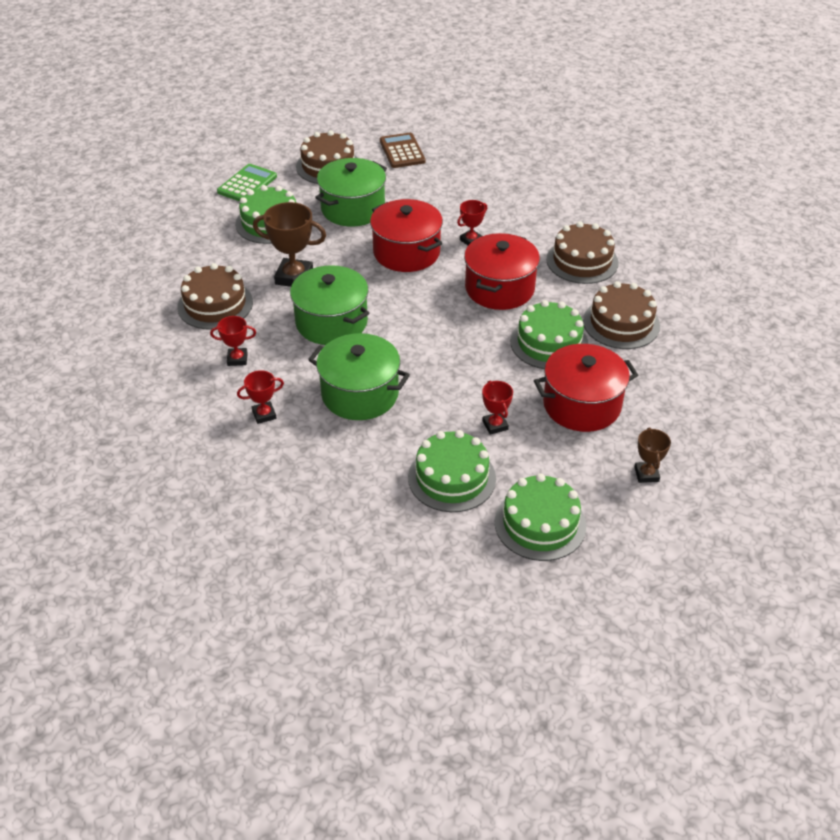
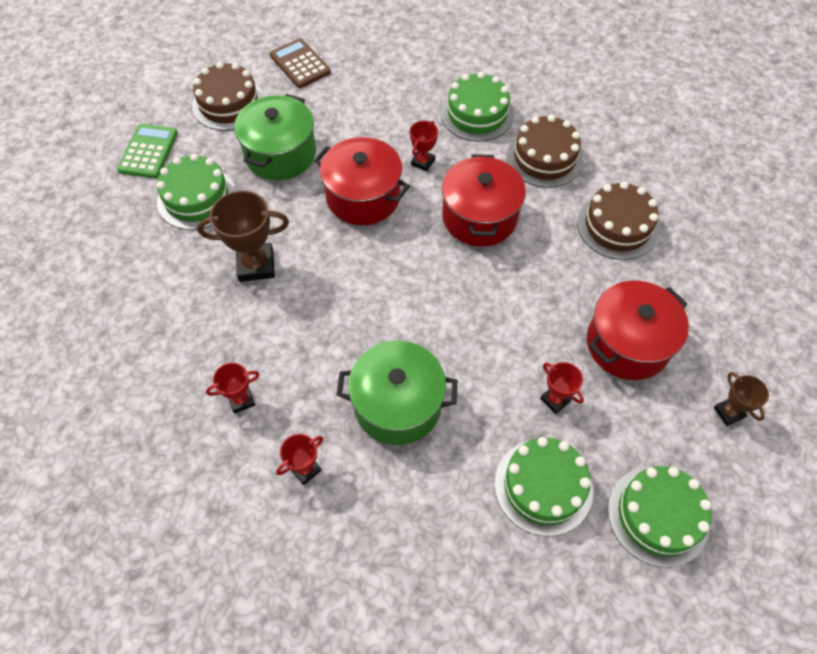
camera: 20 degrees left, 15 degrees up
(215, 304) = (183, 330): brown cake -> none
(331, 322) = (324, 315): green pot -> none
(549, 343) = (559, 273): green cake -> green cake (477, 114)

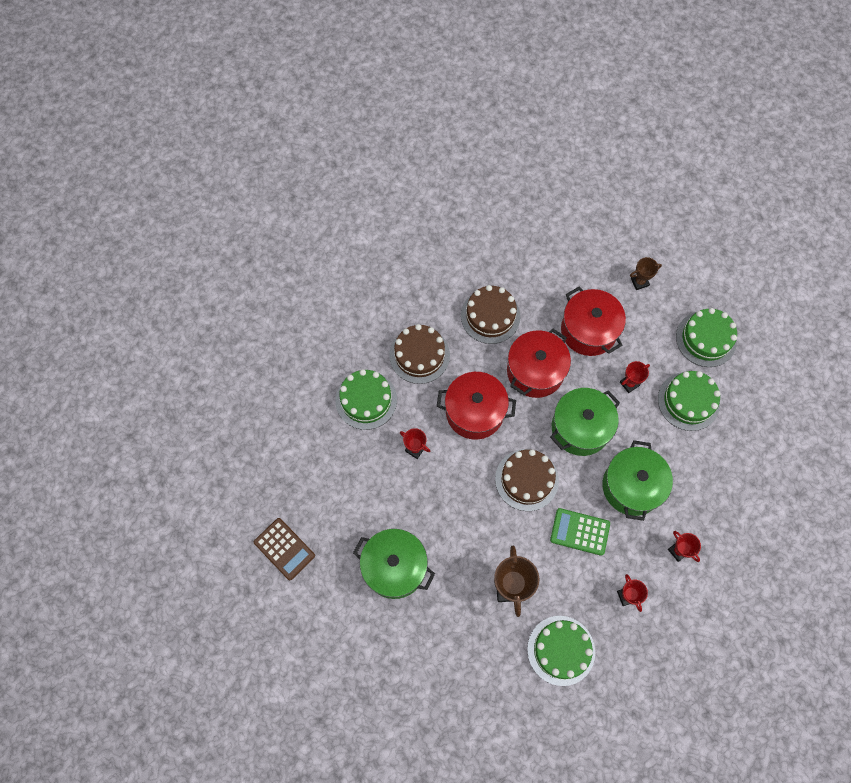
camera: 85 degrees left, 10 degrees up
(148, 151) = (380, 688): green calculator -> green calculator (580, 532)
(197, 198) = (437, 639): green cake -> green cake (561, 650)
(228, 103) = (328, 615): brown cake -> brown cake (526, 479)
(300, 64) = (284, 549): brown calculator -> brown calculator turned 105 degrees counterclockwise
(363, 197) = (447, 499): red pot -> red pot (535, 371)
(476, 337) = (580, 428): none -> green pot

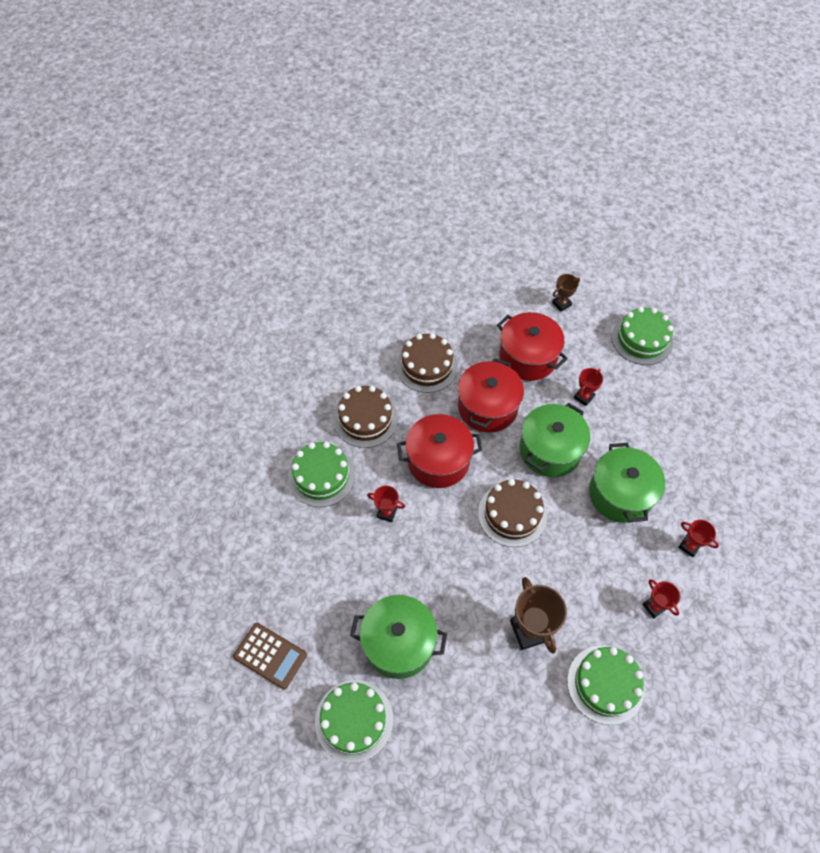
camera: 15 degrees left, 10 degrees down
(580, 532) = (583, 553): green calculator -> none
(688, 401) = (646, 399): green cake -> green cake (354, 720)

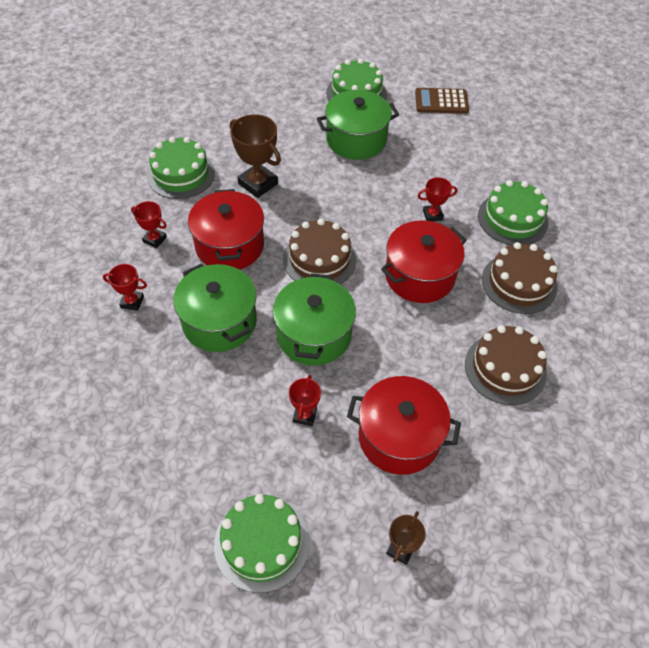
camera: 150 degrees right, 5 degrees down
(487, 407) = (407, 351): red pot -> red pot (230, 246)

